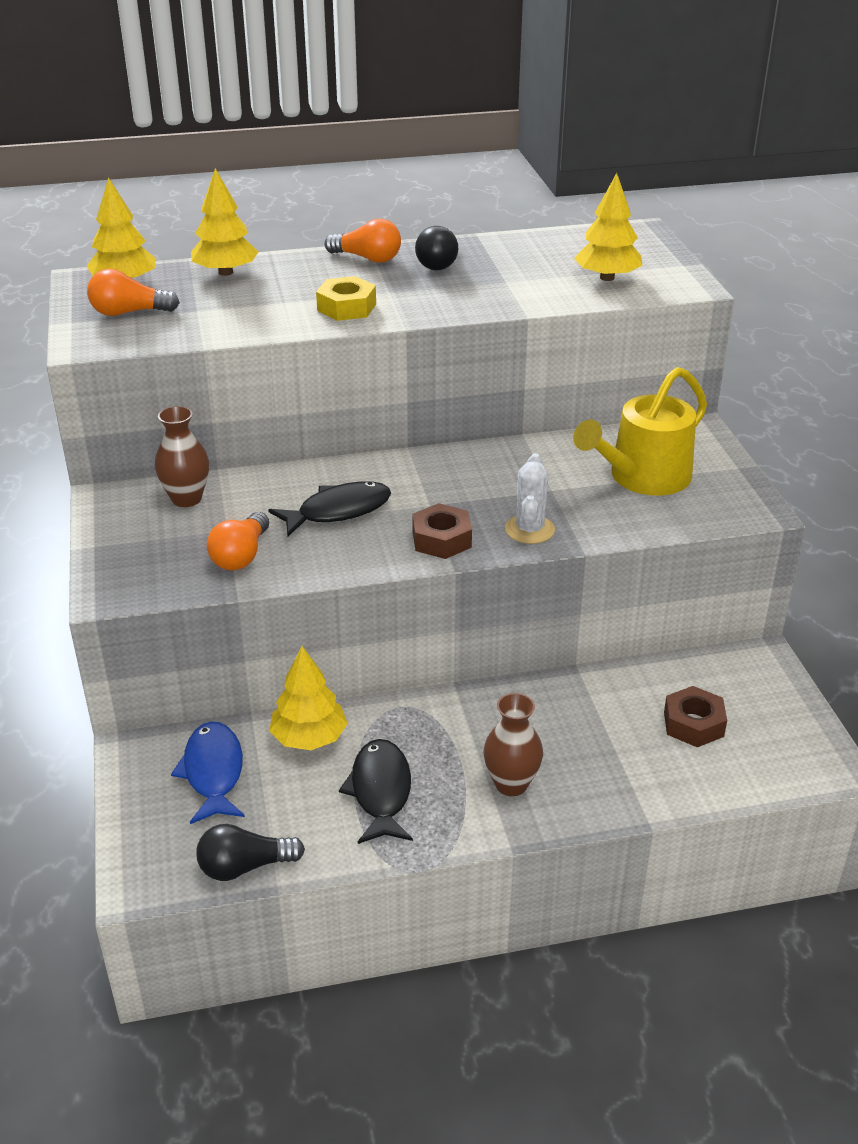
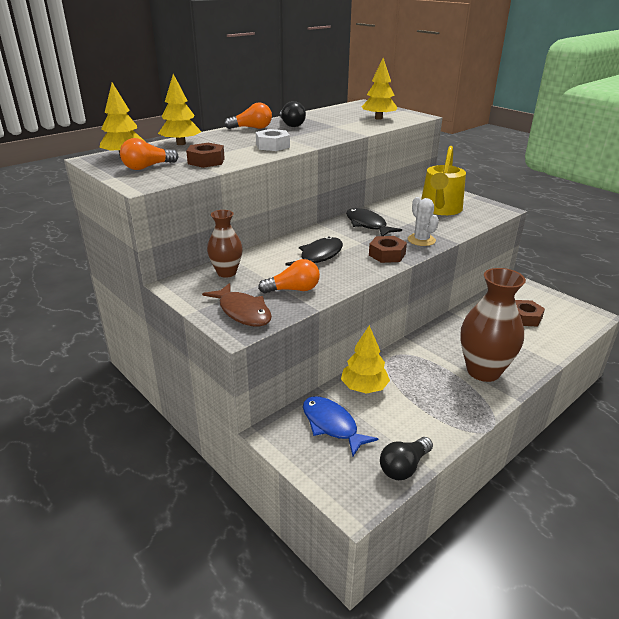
camera: 30 degrees left, 5 degrees down
(142, 568) = (243, 312): none -> brown fish
(215, 319) = (206, 161): none -> brown nut
(241, 556) = (293, 290): orange light bulb -> orange light bulb turned 90 degrees counterclockwise
(346, 307) = (272, 146): yellow nut -> white nut
(380, 792) = (429, 399): black fish -> black fish (367, 225)
(511, 784) = (483, 371): brown vase -> brown vase, size x1.74

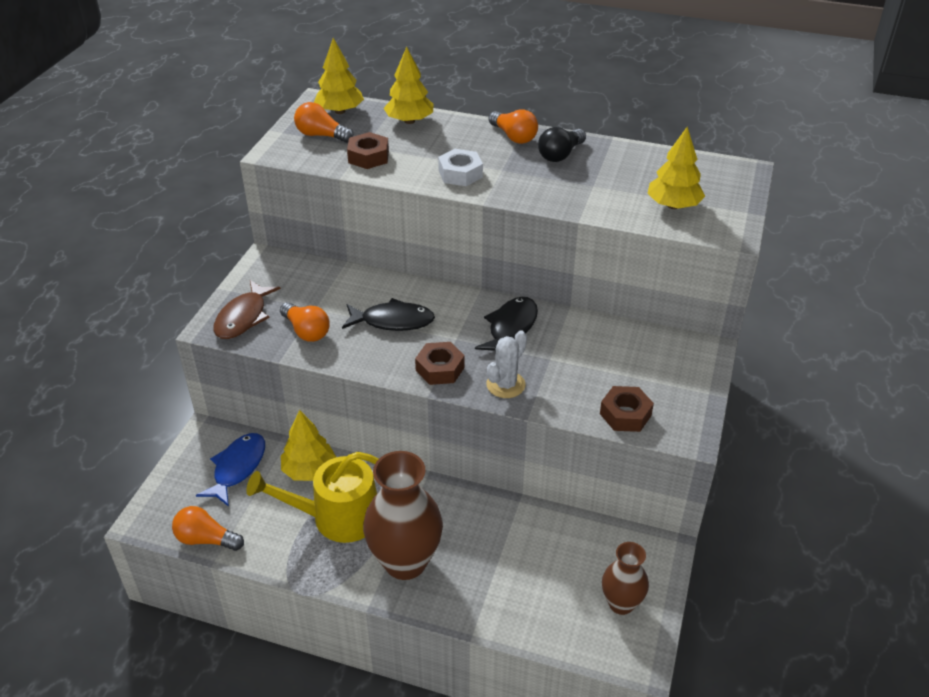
camera: 60 degrees right, 10 degrees up
(226, 272) = (310, 276): brown vase -> brown vase (621, 603)
(404, 467) = (206, 539): black light bulb -> orange light bulb
(440, 209) = (626, 374): yellow watering can -> yellow watering can (338, 517)
(524, 317) = (566, 577): brown nut -> brown nut (625, 414)

